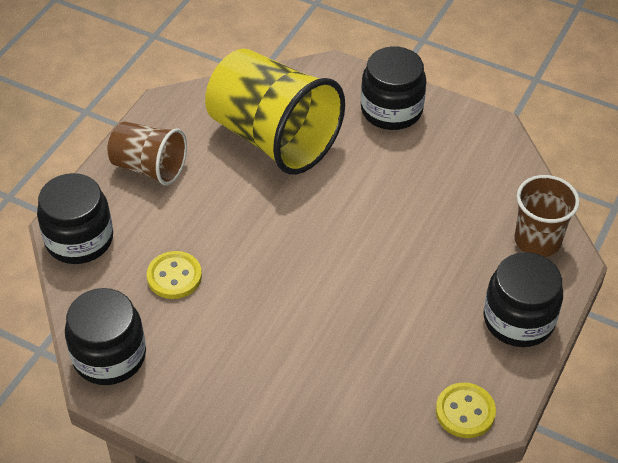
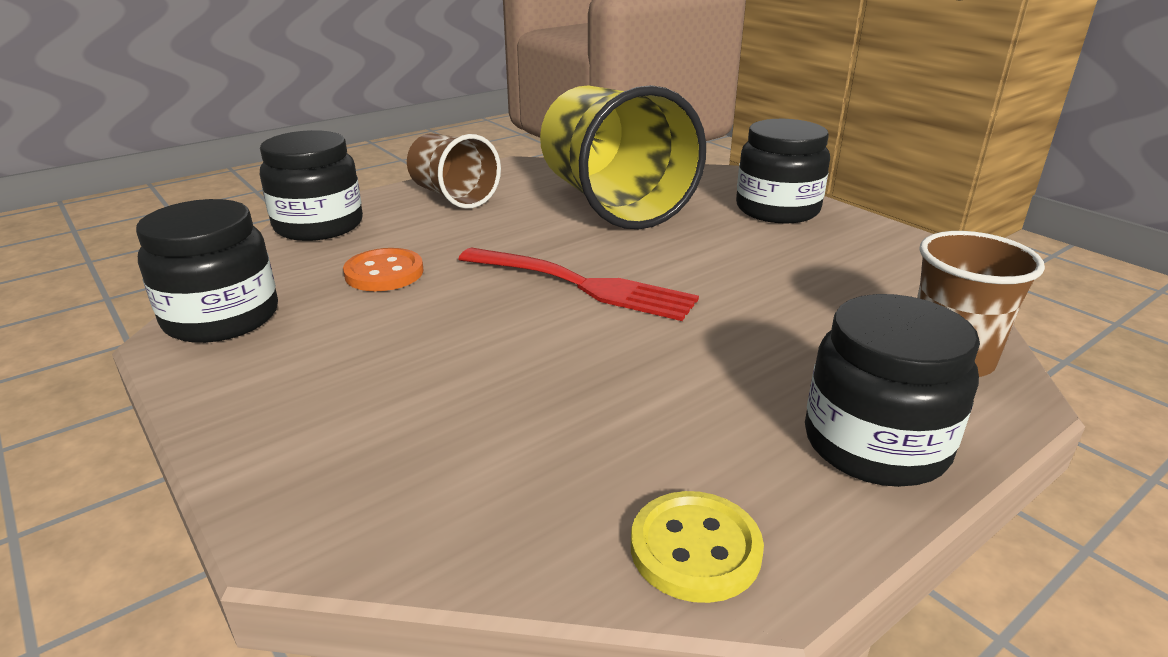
camera: 25 degrees right, 20 degrees down
(174, 276) = (384, 273): yellow button -> orange button
(308, 244) = (580, 285): none -> red fork

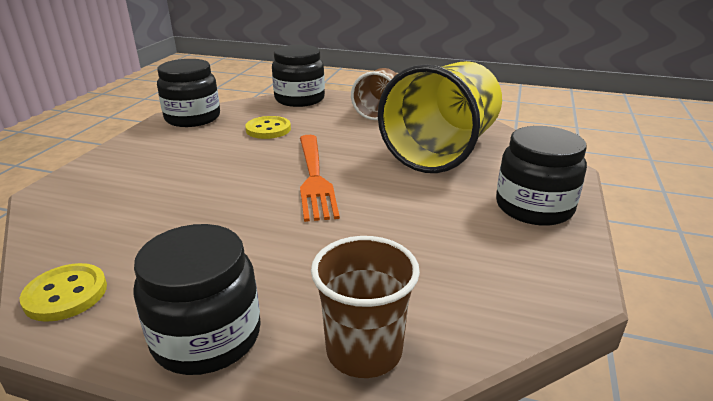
camera: 55 degrees right, 0 degrees up
(384, 273) = (268, 129): orange button -> yellow button
(580, 285) = (314, 178): red fork -> orange fork

